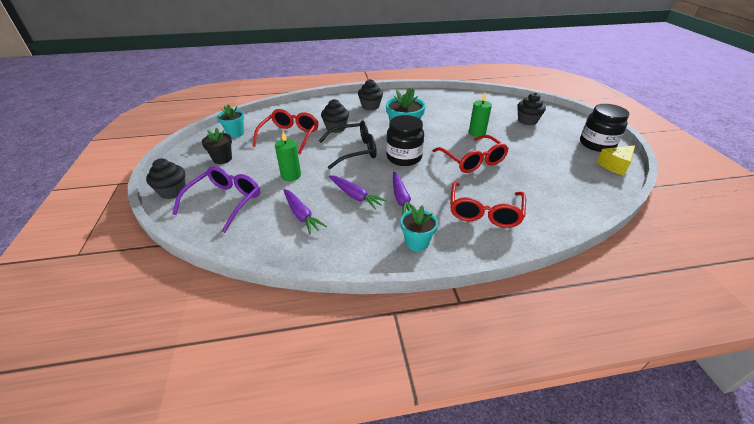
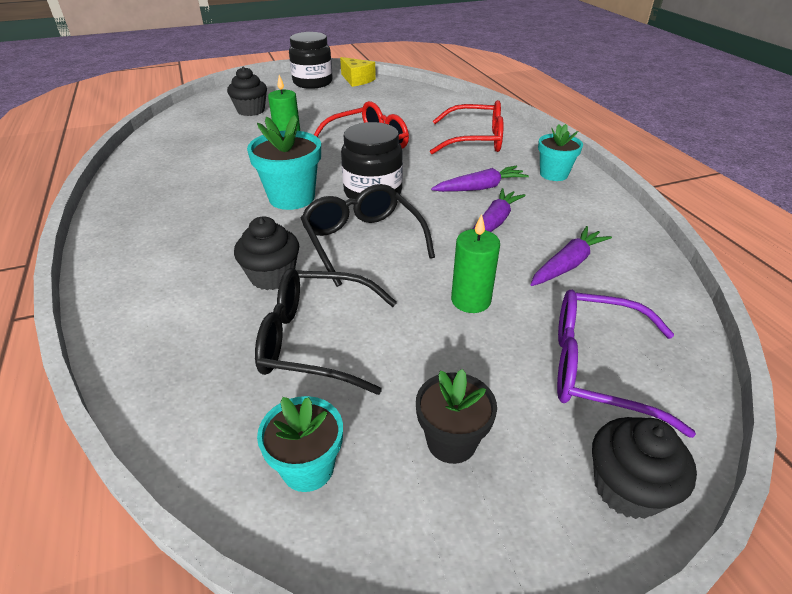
camera: 100 degrees left, 0 degrees up
(290, 136) = (317, 340): red glasses -> black glasses
(370, 106) = (168, 244): black cupcake -> none

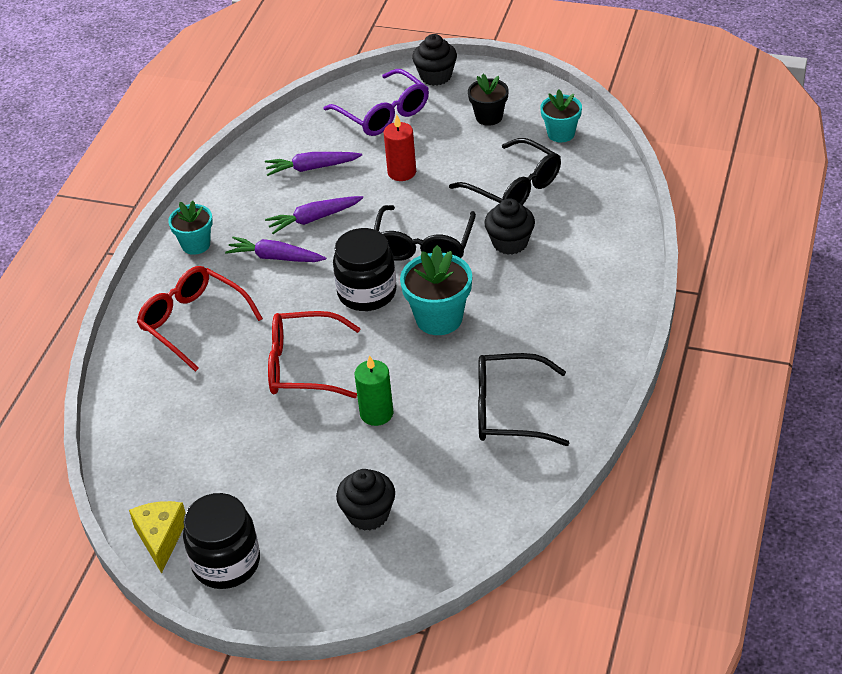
camera: 140 degrees left, 5 degrees up
(186, 169) = (510, 410): none -> black glasses
(471, 300) = (402, 172): green candle -> red candle

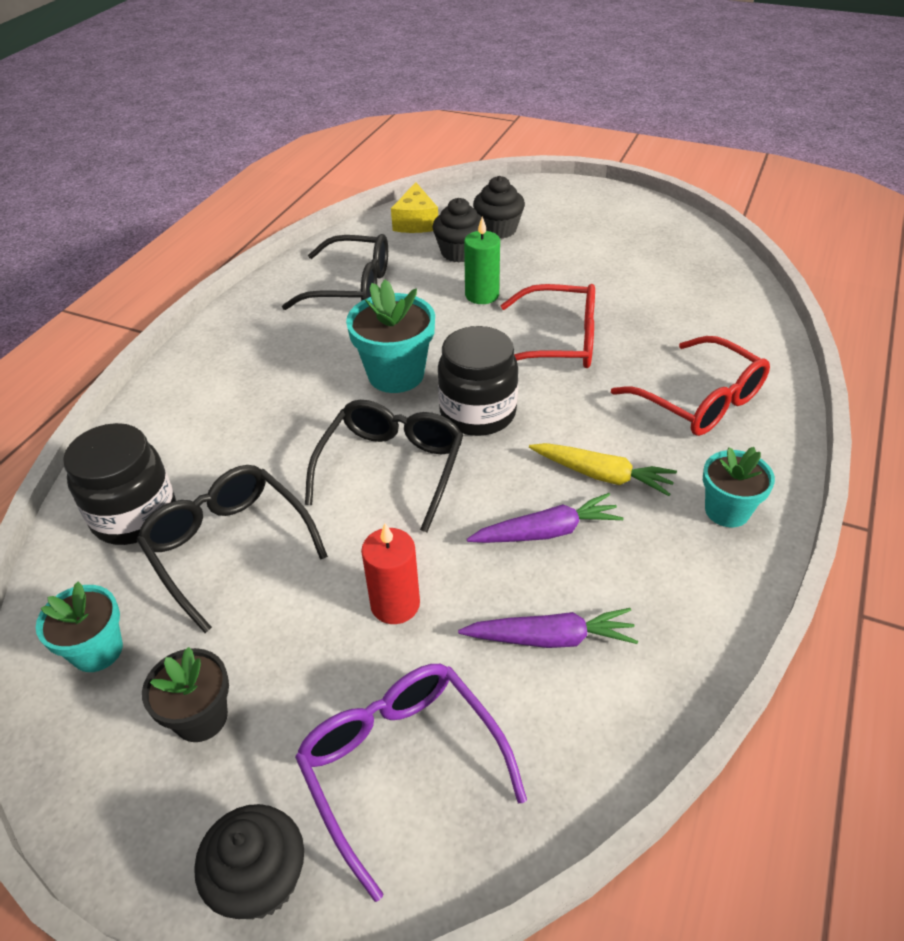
camera: 175 degrees left, 0 degrees up
(161, 538) = (680, 228): yellow cheese -> yellow cheese (416, 222)
(226, 563) = (619, 211): black jar -> black jar (134, 515)
(275, 257) = (601, 475): purple carrot -> yellow carrot
(510, 242) = (274, 458): black cupcake -> black cupcake (459, 252)

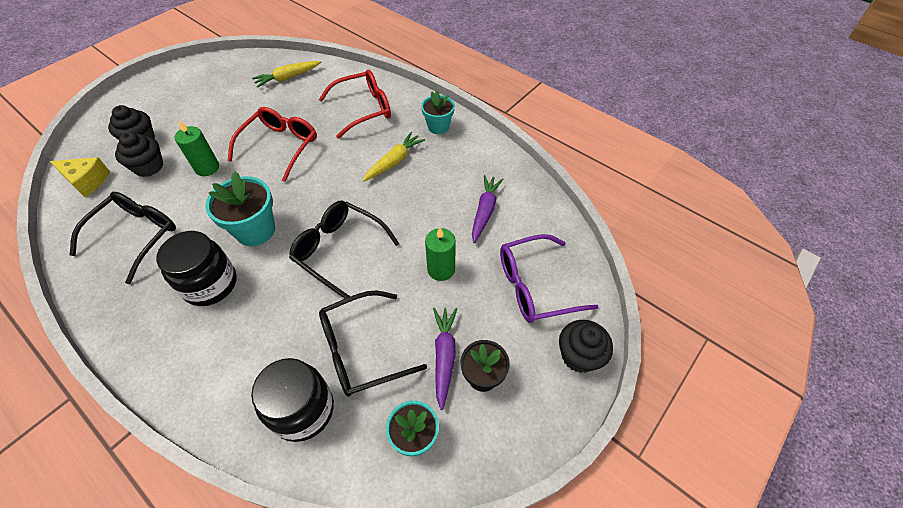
camera: 75 degrees left, 10 degrees up
(395, 604) = (441, 269): red candle -> green candle
(478, 413) = (317, 198): black jar -> black jar (210, 284)
(546, 532) = (421, 194): purple carrot -> purple carrot (444, 356)
(707, 298) = (288, 77): none -> yellow carrot

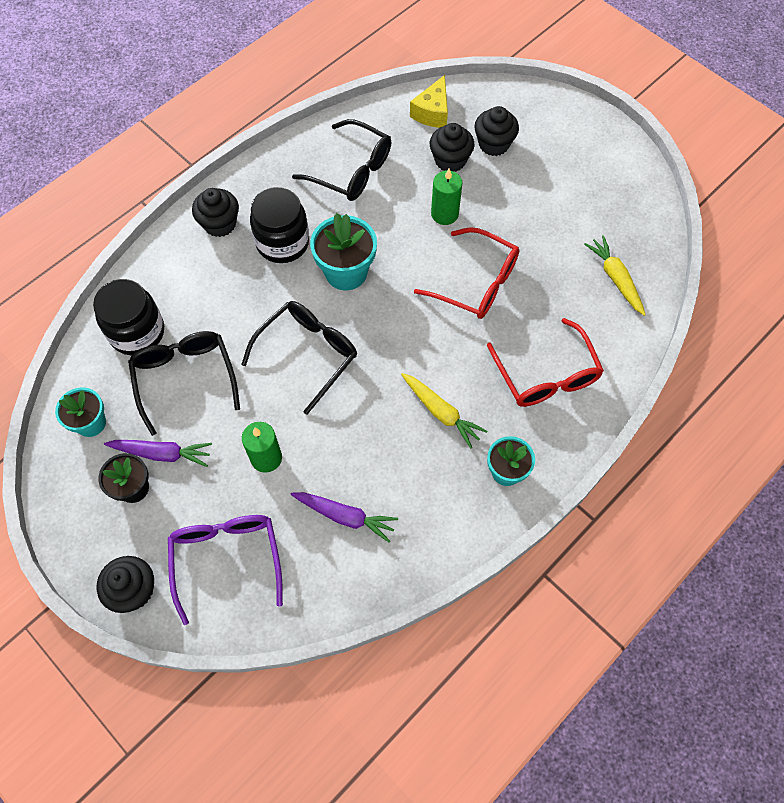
camera: 95 degrees right, 10 degrees up
(171, 347) = (220, 224): none -> black cupcake

